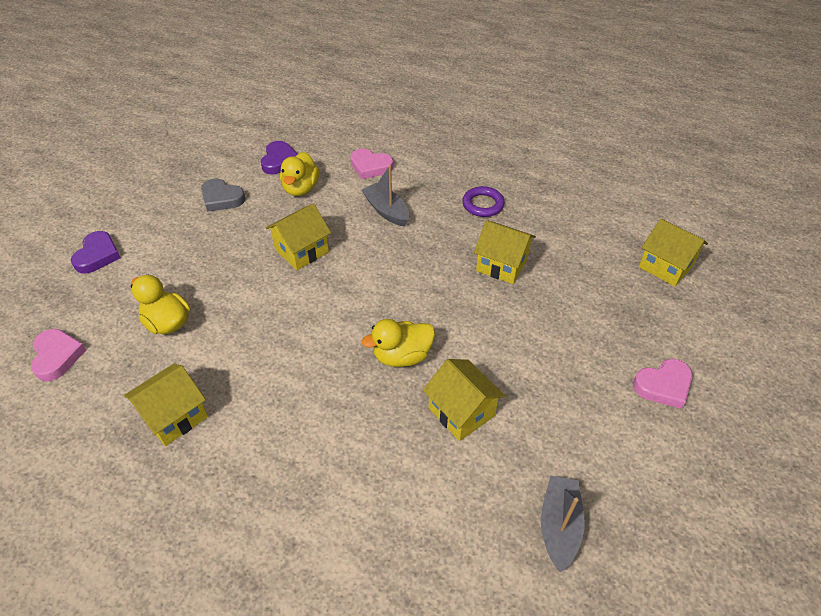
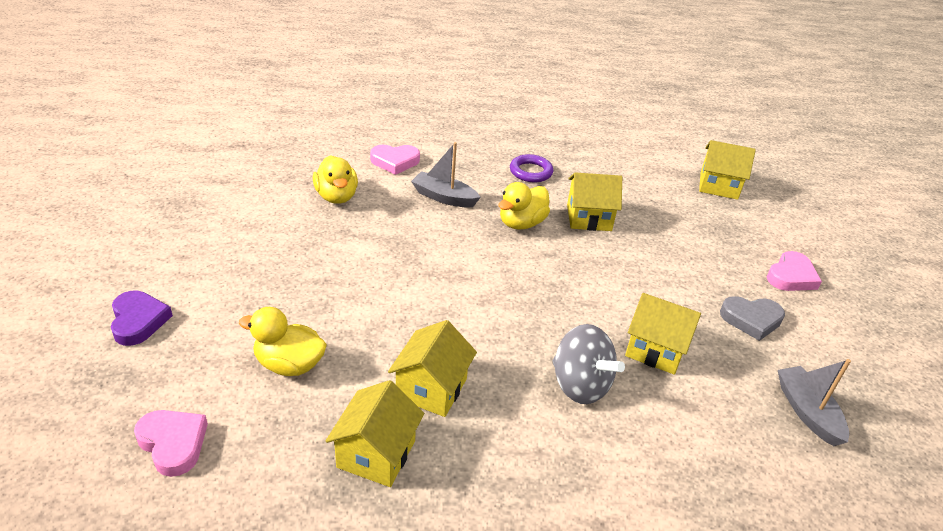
camera: 30 degrees left, 10 degrees down
(222, 198) = (252, 225): grey heart -> grey heart (751, 319)
(279, 161) = (290, 176): purple heart -> none
(301, 251) = (386, 254): yellow house -> yellow house (431, 388)
(368, 419) = (580, 385): none -> grey spinning top
(402, 356) = (564, 319): yellow duck -> yellow duck (521, 223)

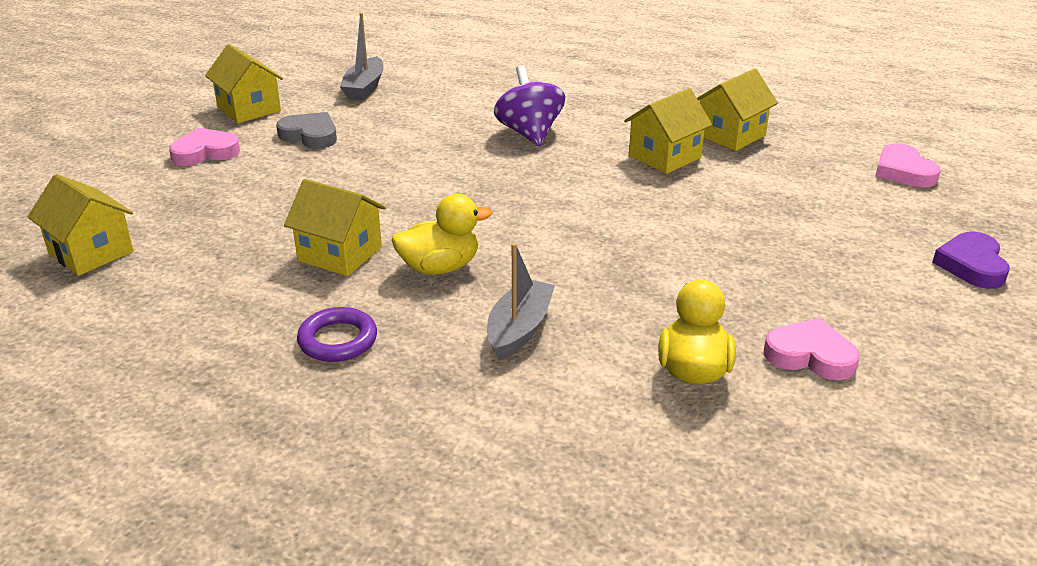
camera: 150 degrees left, 5 degrees down
(289, 364) = (797, 197): yellow duck -> none
(395, 161) = (558, 418): pink heart -> pink heart (810, 355)
(444, 197) = (519, 329): grey boat -> grey boat turned 120 degrees counterclockwise
(580, 385) = (529, 133): grey spinning top -> purple spinning top
(655, 349) = (433, 137): yellow house -> yellow house (249, 109)

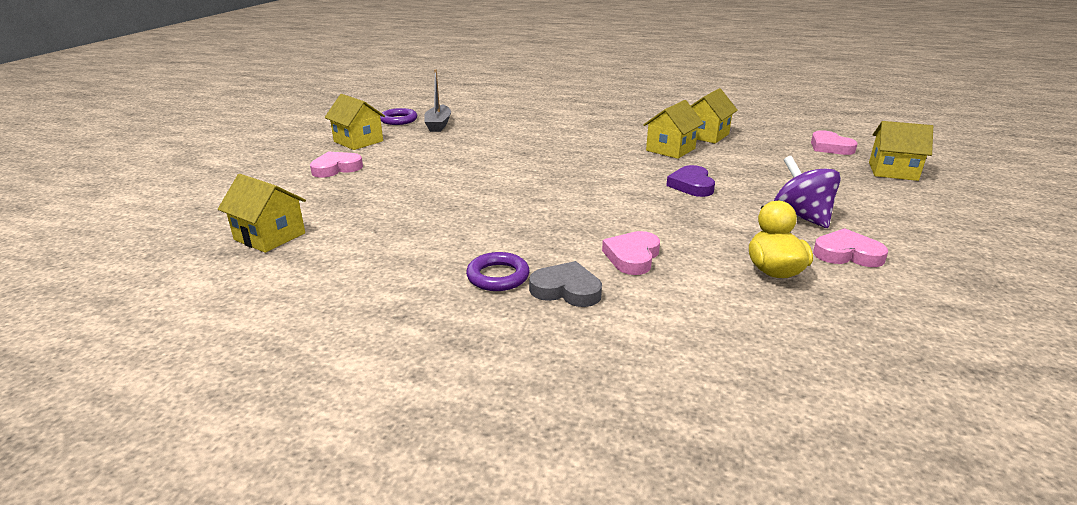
camera: 10 degrees left, 5 degrees down
(310, 135) = (412, 153): grey heart -> grey heart (566, 290)
(315, 75) = (398, 120): none -> purple ring
(340, 254) = (471, 221): yellow house -> yellow house (893, 171)
(439, 267) = (551, 224): yellow duck -> none
(519, 329) = (632, 257): grey boat -> pink heart
(529, 133) = (570, 142): purple spinning top -> purple spinning top (801, 217)
(971, 265) = (911, 193): purple heart -> purple heart (691, 185)

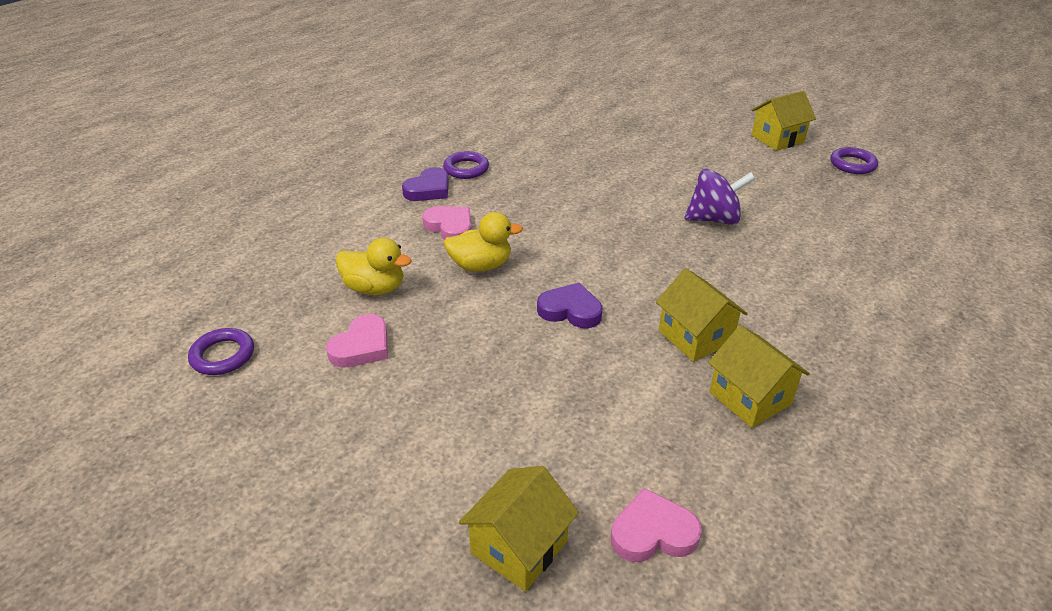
camera: 110 degrees right, 10 degrees up
(270, 236) = (579, 102): yellow house -> none
(336, 168) = (703, 126): pink heart -> none
(438, 125) = (831, 186): grey boat -> none
(566, 290) = (428, 189): grey heart -> purple heart
(678, 228) = (481, 265): none -> yellow duck
(801, 217) = (449, 357): purple spinning top -> purple spinning top (714, 219)
(973, 323) = (223, 355): none -> purple ring

